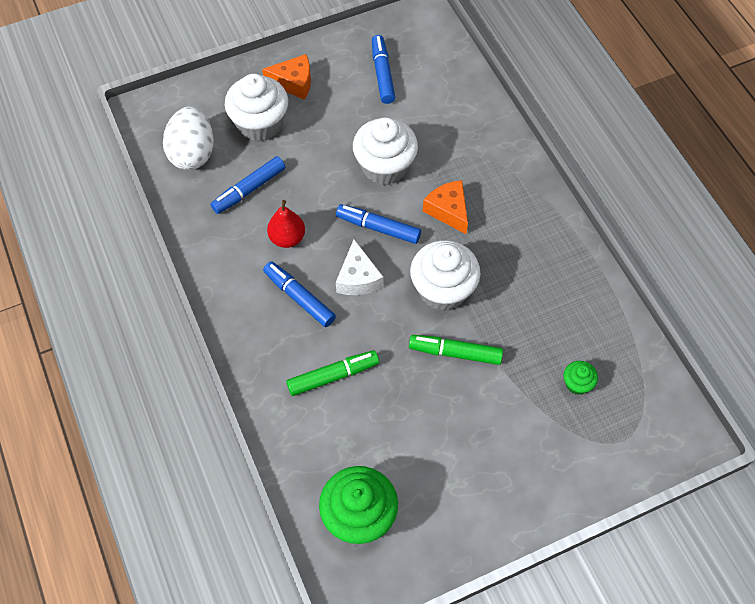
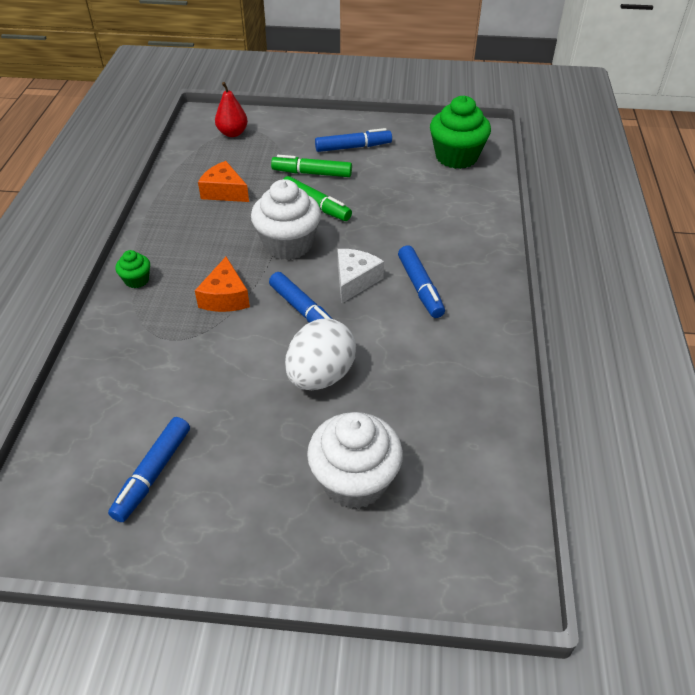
camera: 150 degrees left, 15 degrees down
(192, 153) = (463, 482): white egg -> white egg (321, 376)
(249, 189) = (414, 405): blue marker -> blue marker (353, 147)
(287, 238) = (401, 339): red pear -> red pear (232, 133)
(294, 82) = (272, 520): orange cheese -> orange cheese (224, 192)
(333, 376) = (425, 227): green marker -> green marker (312, 173)
(385, 166) = (248, 362): white cupcake -> none
(577, 384) = (245, 160): green cupcake -> green cupcake (136, 280)

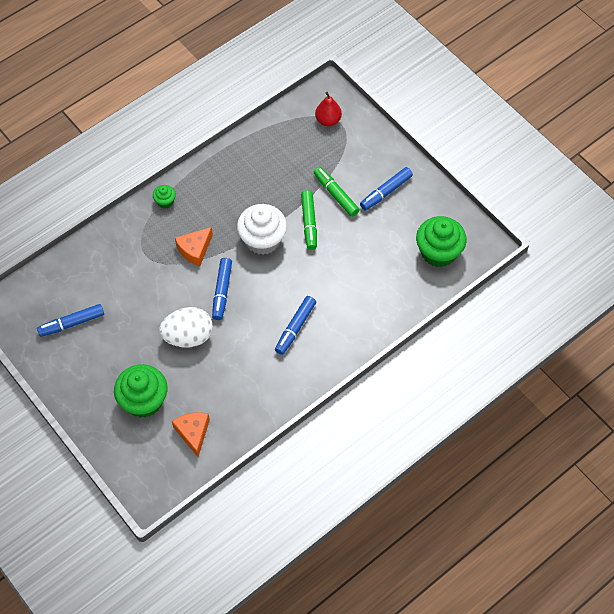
camera: 45 degrees right, 15 degrees up
(224, 192) = (271, 170): orange cheese -> orange cheese (193, 433)
(353, 147) = (385, 192): blue marker -> blue marker turned 105 degrees clockwise
(354, 481) = (144, 401): white cupcake -> green cupcake
(355, 280) = (268, 294): white cheese -> none

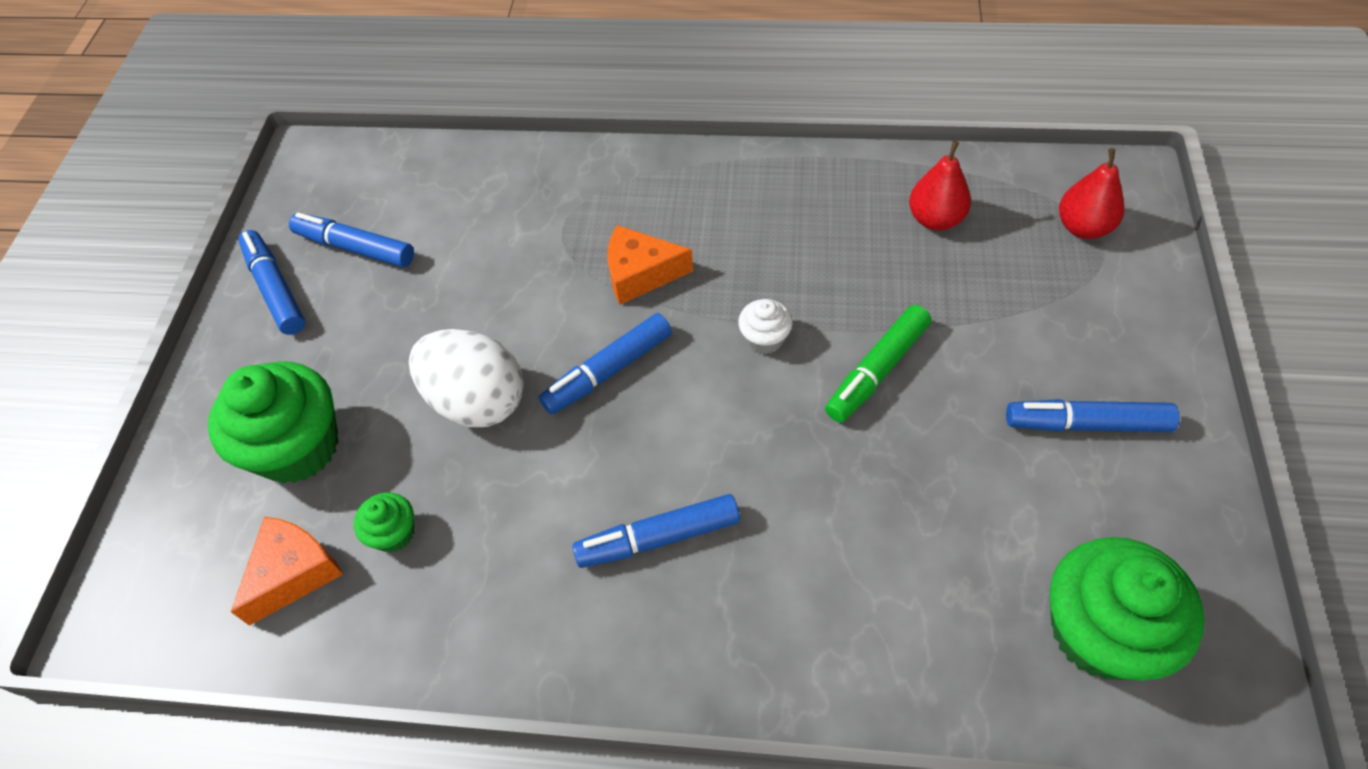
camera: 50 degrees right, 5 degrees down
(60, 361) = (276, 289): none -> blue marker
(165, 201) = (677, 174): green cupcake -> green cupcake (394, 533)
(262, 240) = (765, 339): white cupcake -> white cupcake, size x0.47
(277, 152) = (935, 219): none -> red pear
(336, 194) = (977, 358): green marker -> none

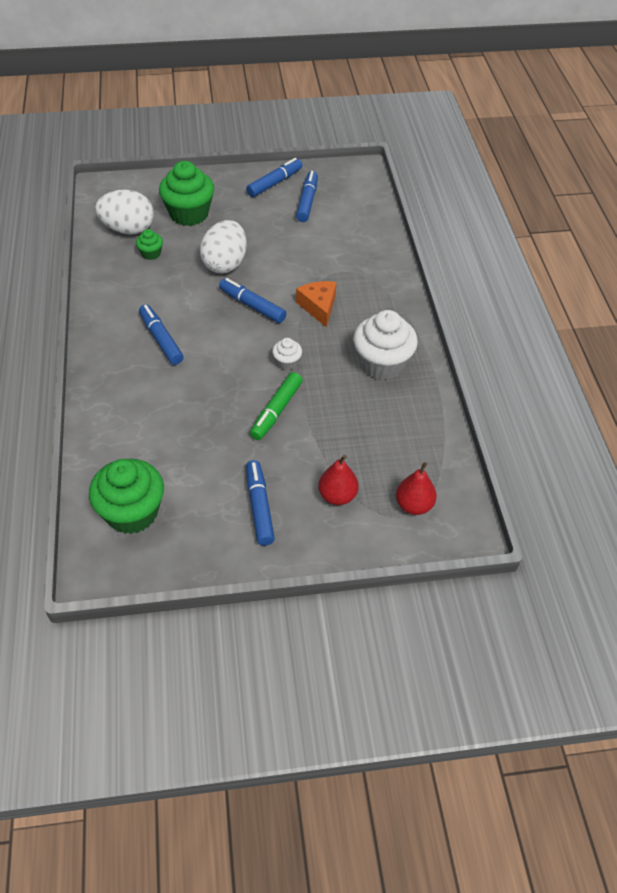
camera: 70 degrees right, 5 degrees down
(294, 573) = (128, 229): orange cheese -> white egg
(794, 213) = (382, 364): none -> white cupcake
(876, 371) = (276, 411): green marker -> green marker turned 90 degrees counterclockwise
(935, 219) = (397, 430): red pear -> red pear (337, 496)

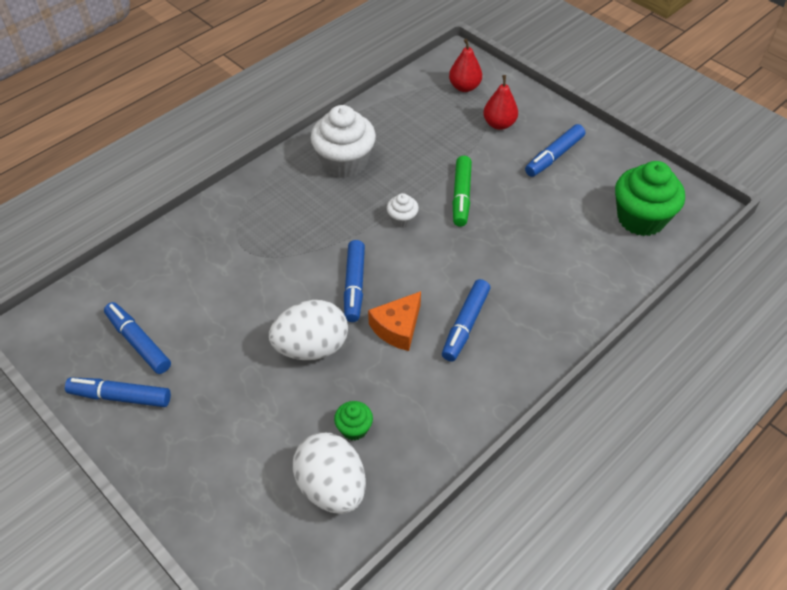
camera: 125 degrees left, 0 degrees up
(189, 214) = (251, 444): green cupcake -> none
(276, 411) = (461, 196): green marker -> green marker turned 105 degrees clockwise
(307, 201) = (138, 342): blue marker -> blue marker turned 75 degrees clockwise
(318, 307) = (311, 237): orange cheese -> orange cheese (397, 328)

